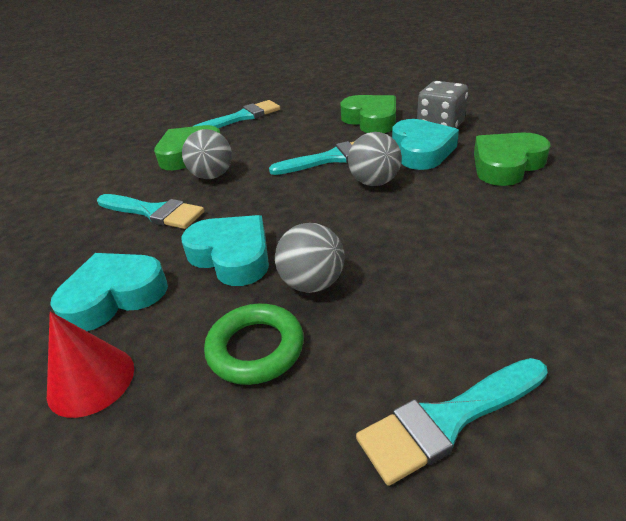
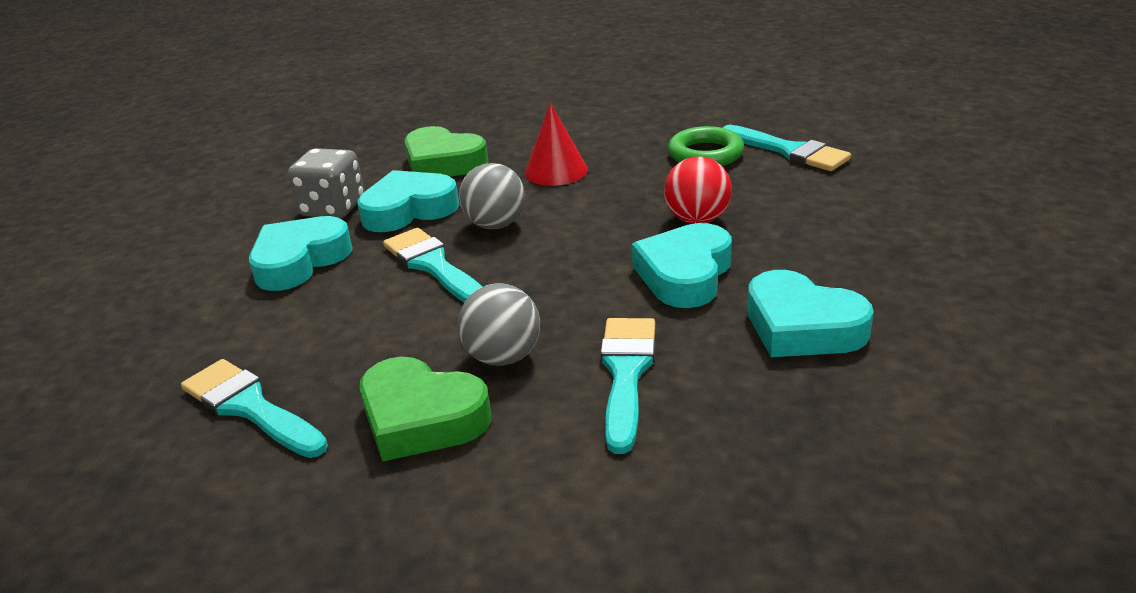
camera: 110 degrees left, 5 degrees down
(91, 380) = (901, 289): red cone -> red cone (556, 171)
(255, 348) = (794, 224): green ring -> green ring (705, 154)
(312, 283) = (697, 220): grey ball -> red ball
(371, 120) = (299, 261): green heart -> turquoise heart

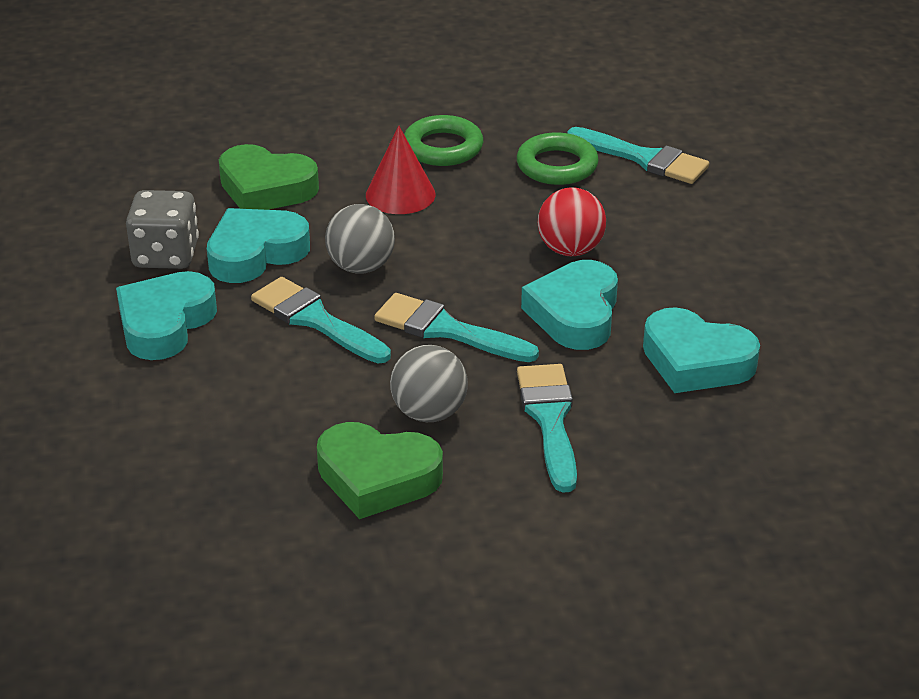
camera: 15 degrees left, 5 degrees up
(250, 407) = (205, 482): turquoise brush -> turquoise brush (446, 330)
(607, 138) = (443, 147): none -> green ring

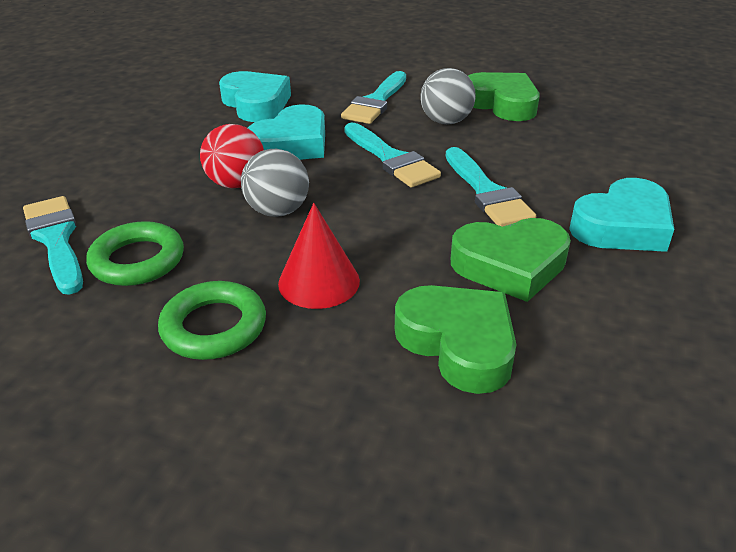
camera: 150 degrees left, 0 degrees up
(166, 255) = (608, 293): grey dice -> none
(255, 253) = (510, 265): turquoise heart -> green heart
(361, 267) = (418, 222): grey ball -> grey ball (278, 211)

